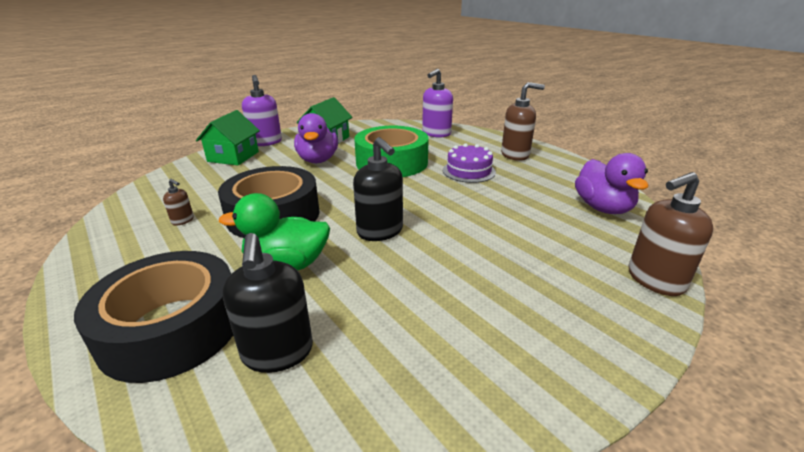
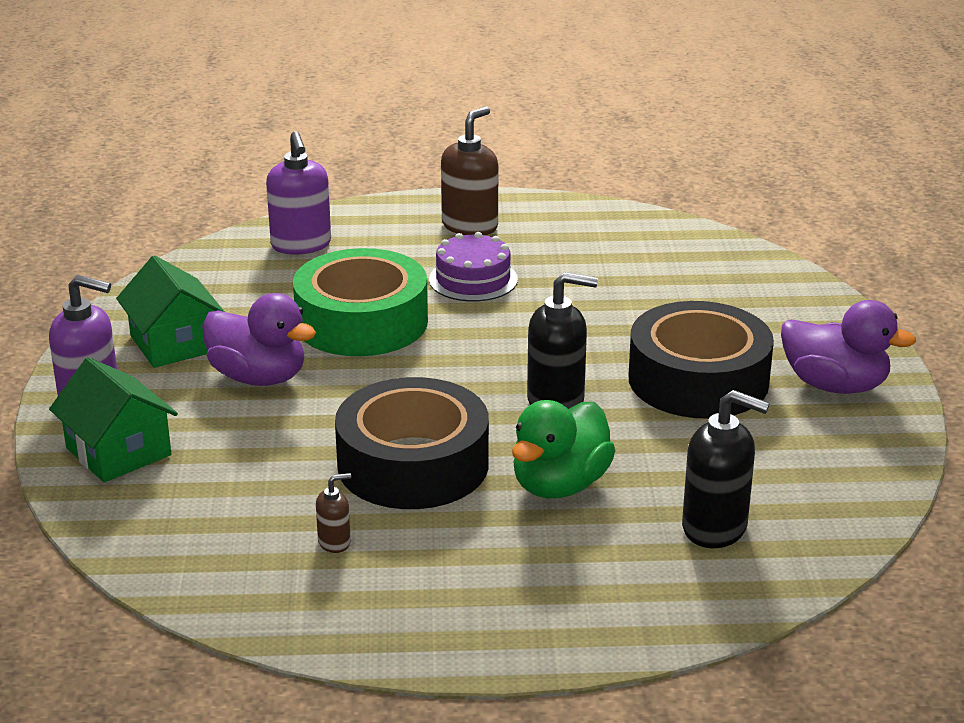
camera: 55 degrees left, 0 degrees up
(171, 328) = (609, 585): black tape -> black tape (698, 380)
(603, 208) = (673, 248): purple duck -> purple duck (835, 385)
(655, 280) = (814, 296): brown soap dispenser -> none

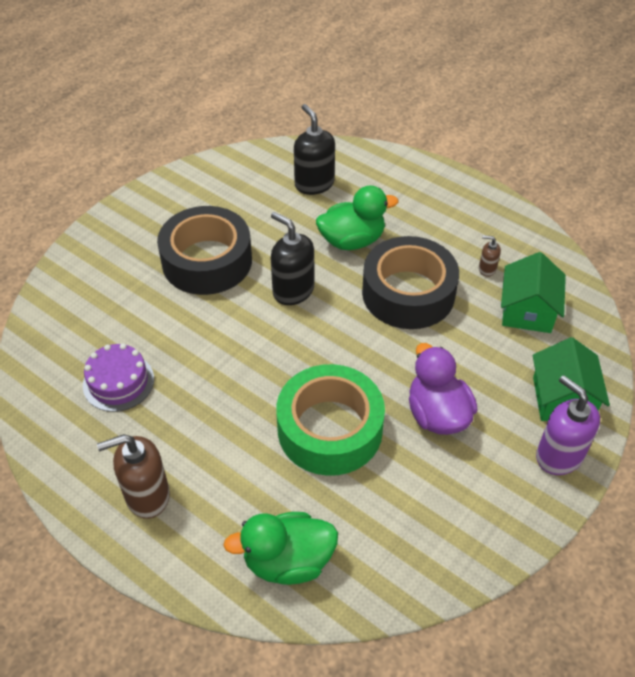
camera: 140 degrees left, 20 degrees up
(174, 343) = (468, 488): green house -> green house (527, 311)
(301, 245) = (288, 561): purple soap dispenser -> green duck
(473, 279) = (217, 427): purple cake -> purple cake (118, 382)
(835, 385) = (152, 219): purple duck -> none

